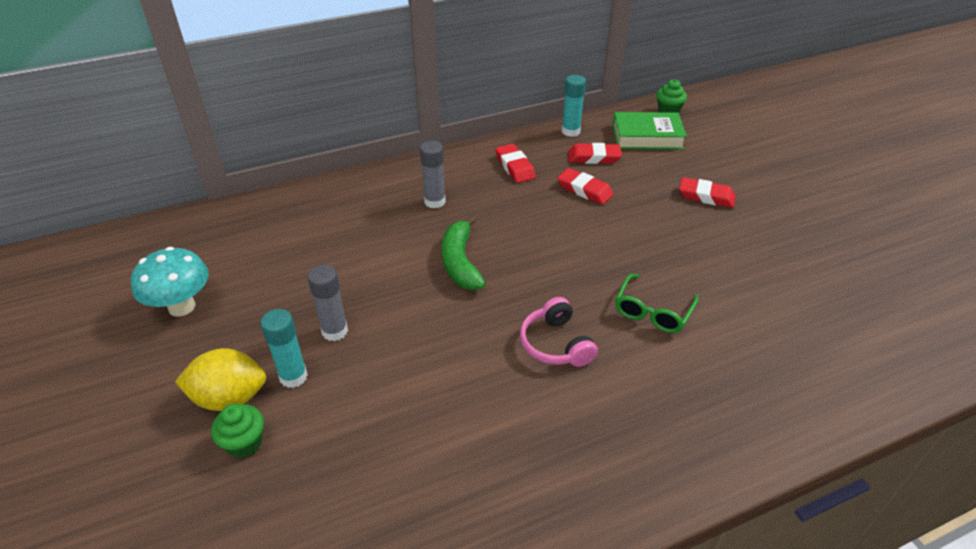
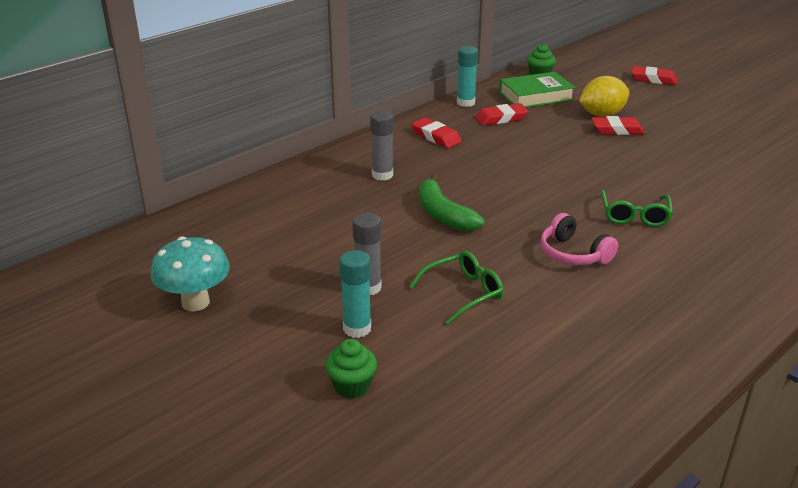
camera: 20 degrees left, 10 degrees down
(229, 398) = (308, 358): yellow lemon -> yellow lemon (602, 114)
(417, 362) = (463, 292): none -> green glasses
(584, 190) = (512, 143): red eraser -> red eraser (653, 79)

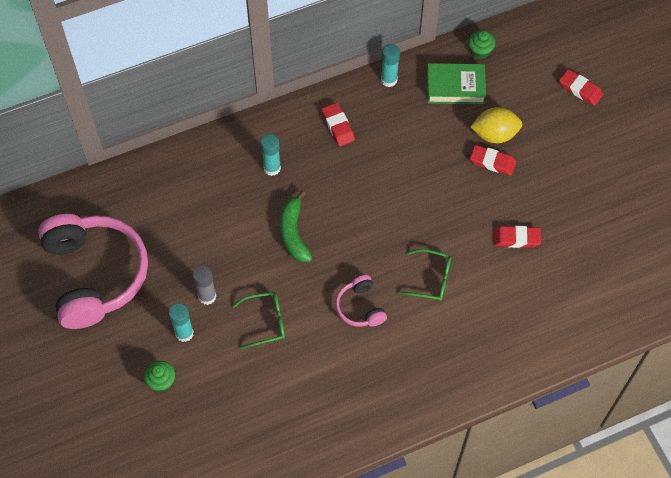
camera: 20 degrees right, 30 degrees up
(195, 302) = (95, 275): turquoise mushroom -> pink headphones
(382, 175) = (272, 168): grey glue stick -> turquoise glue stick
(501, 118) = (406, 114): red eraser -> red eraser (516, 238)
(634, 216) = (431, 279): green glasses -> green glasses turned 105 degrees counterclockwise

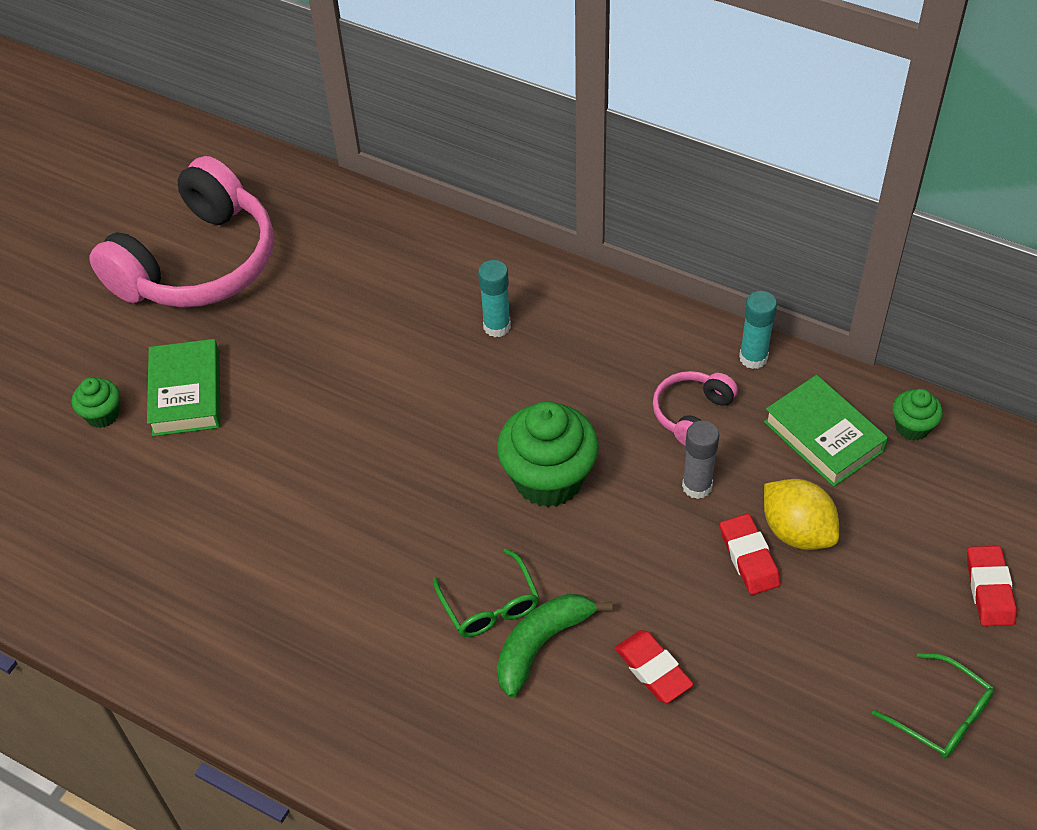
camera: 55 degrees right, 10 degrees down
(184, 333) = (186, 393): turquoise glue stick -> green book
(207, 296) = (256, 382): grey glue stick -> grey glue stick (697, 486)
(266, 322) = (269, 463): green glasses -> green glasses (942, 716)
(293, 233) = (423, 408): green banana -> green banana (541, 644)
(338, 126) = (626, 351): red eraser -> none
(360, 307) = (375, 551): pink headphones -> pink headphones (692, 414)
(383, 209) = (548, 479): none -> green cupcake

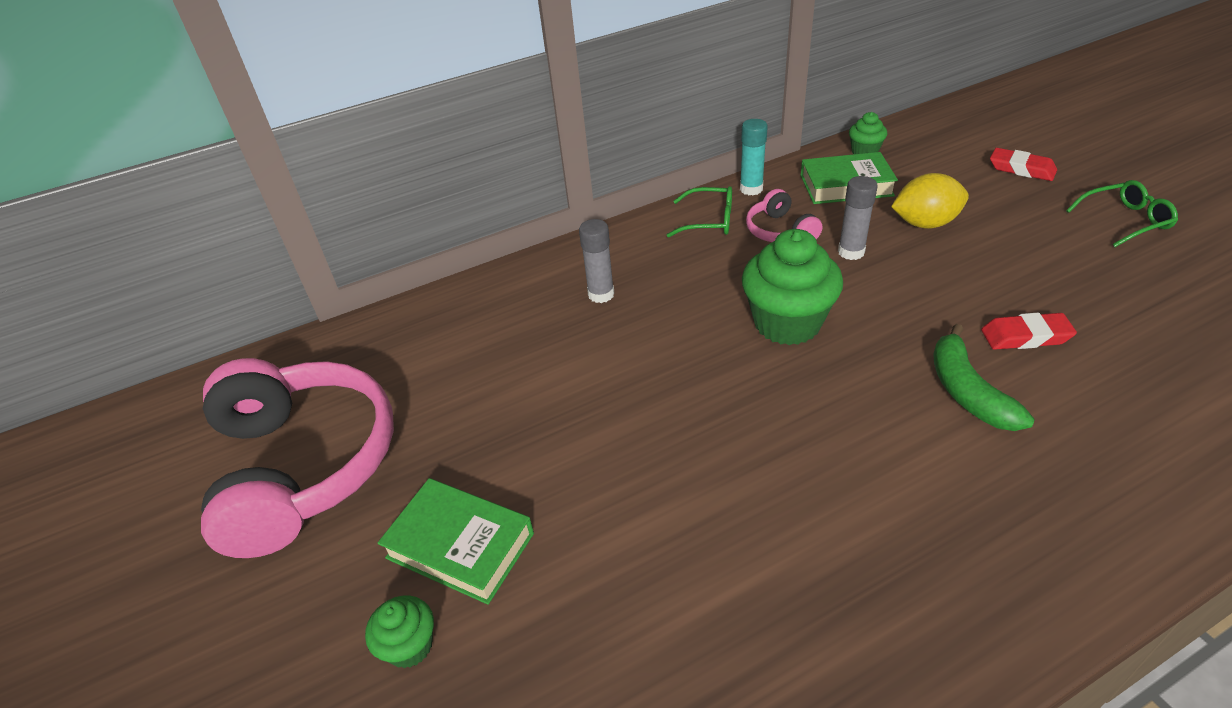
camera: 55 degrees left, 10 degrees down
(490, 605) = (905, 408): green glasses -> green glasses (709, 221)
(497, 326) = (601, 294): turquoise glue stick -> grey glue stick
(749, 557) = (936, 252): red eraser -> none

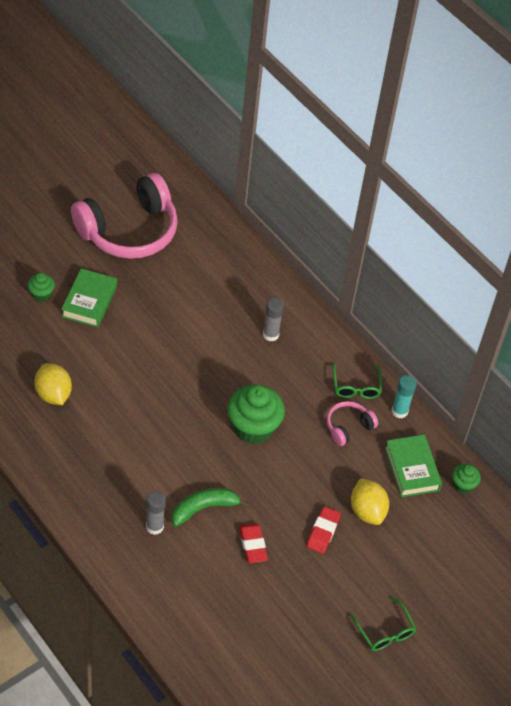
camera: 70 degrees right, 10 degrees up
(709, 634) = (53, 394): none -> yellow lemon
(851, 252) = (328, 465): grey glue stick -> grey glue stick (154, 526)
(1021, 169) = (449, 584): red eraser -> red eraser (323, 532)

